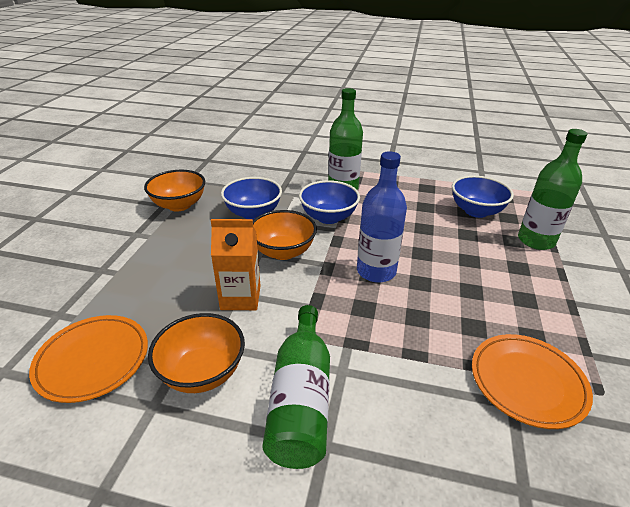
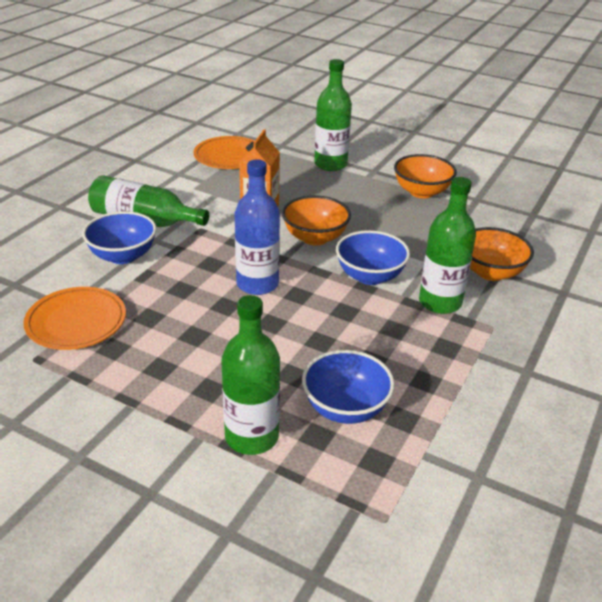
camera: 105 degrees right, 0 degrees up
(120, 264) = (330, 164): none -> green bottle
(202, 372) = (193, 189): orange bowl -> orange bowl (490, 272)
(253, 213) = (393, 230): blue bowl -> blue bowl (123, 256)

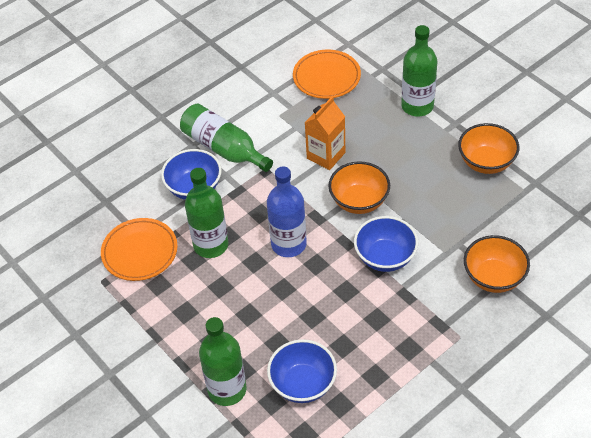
camera: 25 degrees right, 15 degrees up
(440, 302) = (430, 300): green bottle -> green bottle (211, 245)

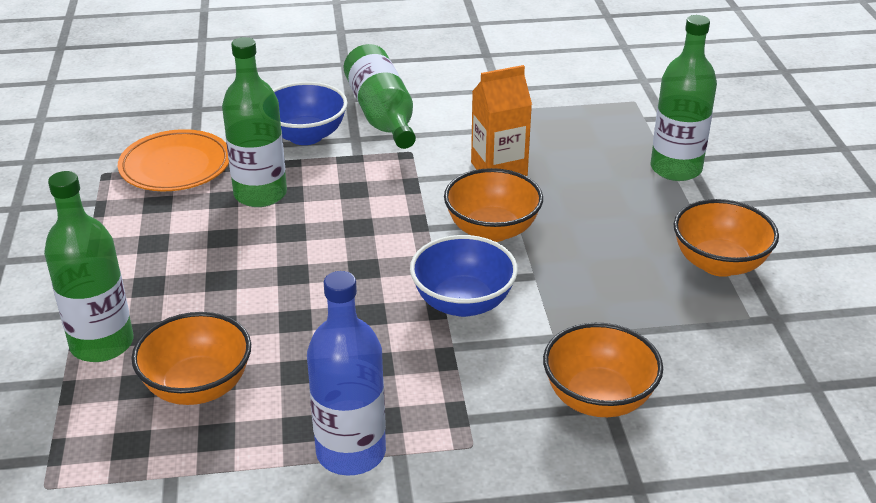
camera: 30 degrees right, 15 degrees down
(288, 244) = (352, 234): blue bottle -> blue bottle (351, 452)
(303, 384) = (198, 387): blue bowl -> orange bowl
(326, 77) = (582, 99): orange plate -> none

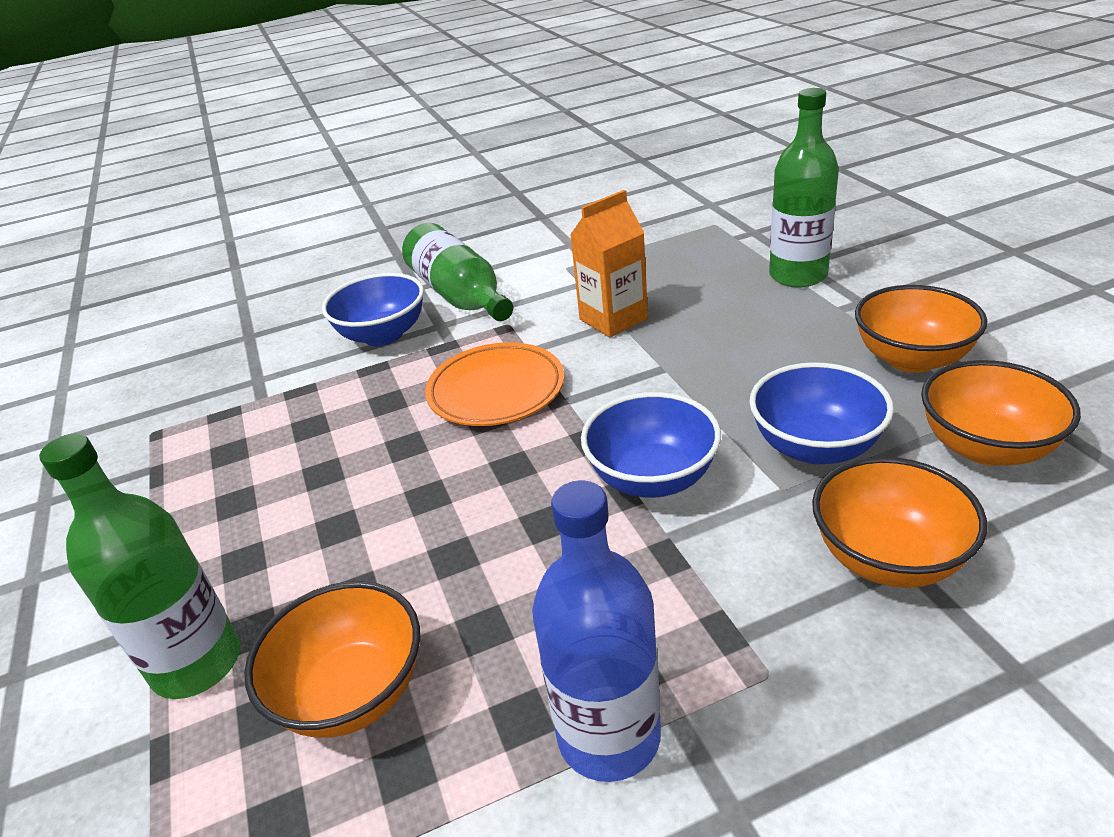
camera: 10 degrees left, 0 degrees up
(175, 166) = (240, 403): orange plate -> orange plate (496, 390)
(260, 194) = (353, 410): green bottle -> none
(492, 230) = (641, 385): orange bowl -> orange bowl (986, 447)
(597, 311) = (815, 447): none -> blue bowl

